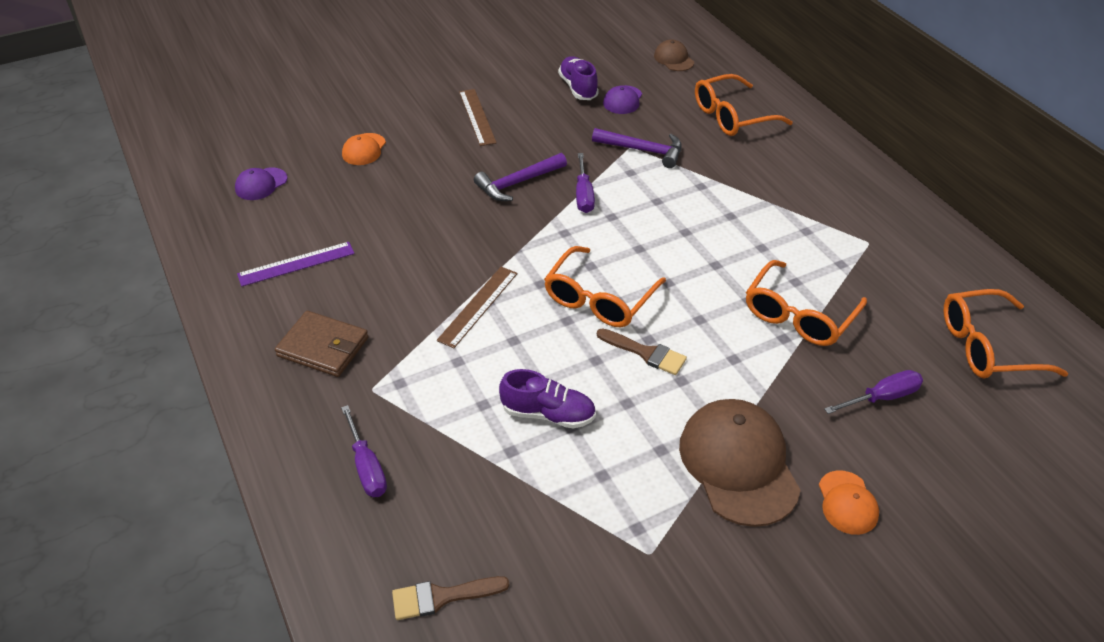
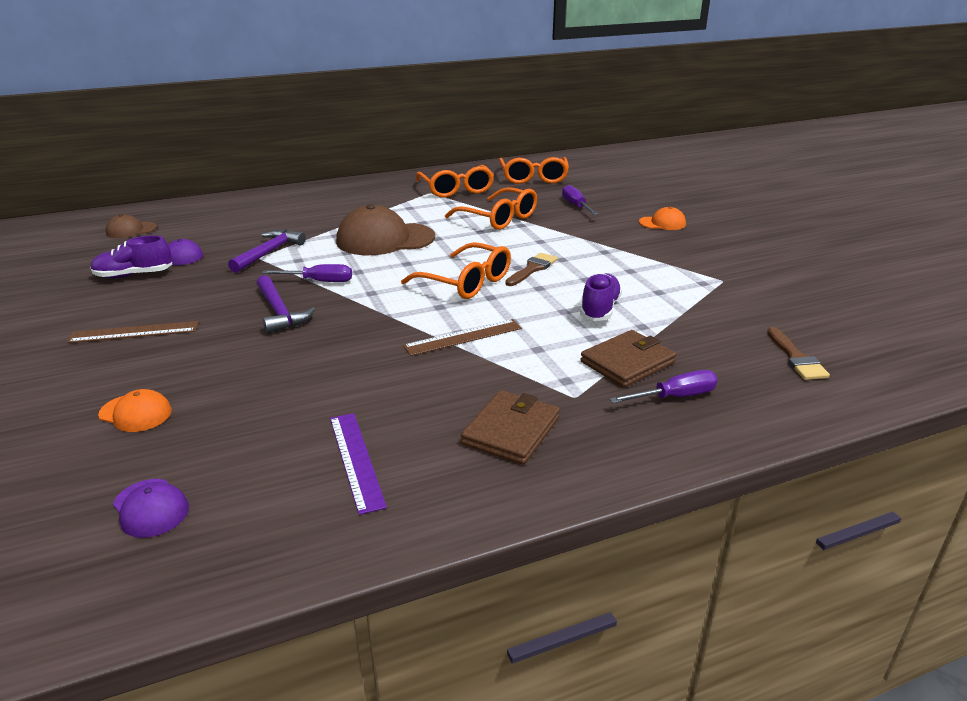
camera: 85 degrees left, 15 degrees down
(432, 432) = (627, 362): none -> brown wallet
(478, 306) = (463, 337): brown ruler -> brown ruler turned 60 degrees counterclockwise
(732, 116) = (246, 216): orange glasses -> orange glasses (456, 189)
(738, 464) = (638, 248): brown cap -> brown cap (385, 239)

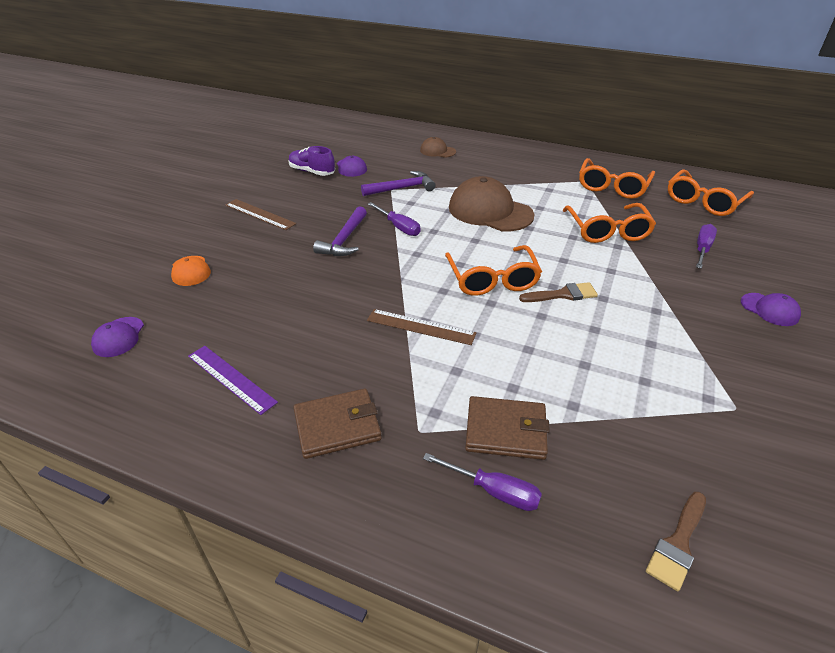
camera: 45 degrees right, 10 degrees up
(131, 230) = (353, 136): brown cap -> brown cap (437, 151)
(356, 460) = (231, 378): purple ruler -> purple ruler turned 75 degrees counterclockwise
(600, 309) = (561, 366): purple shoe -> none
(662, 223) = (769, 309): orange cap -> purple cap

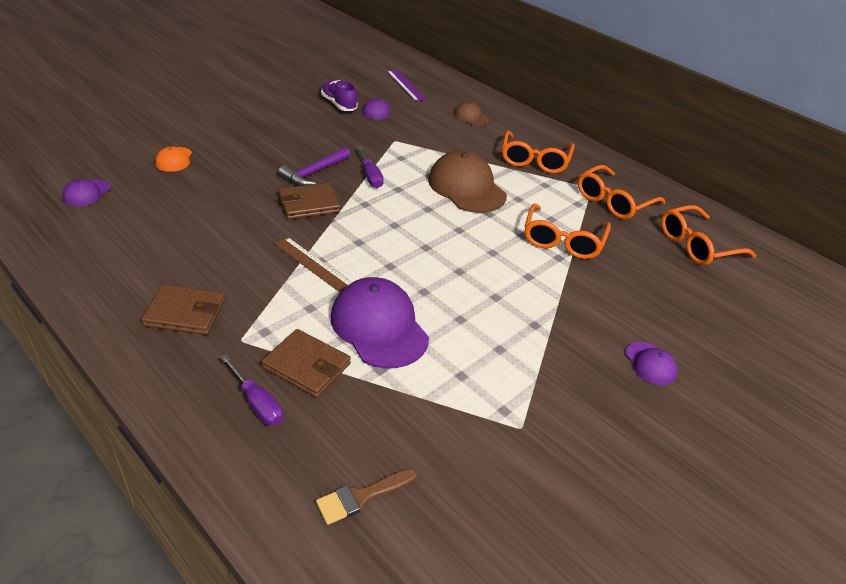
camera: 20 degrees right, 0 degrees up
(231, 378) = (139, 251): purple ruler -> purple ruler (406, 85)
(260, 214) = (264, 129): brown ruler -> none
(365, 270) = (309, 204): none -> brown wallet
(402, 188) = (405, 142): purple hammer -> none
(492, 279) = (410, 247): orange glasses -> orange glasses (534, 160)
(534, 364) = (379, 327): none -> purple cap
(563, 294) = (461, 281): brown brush -> none
(702, 249) = (643, 288): purple screwdriver -> none

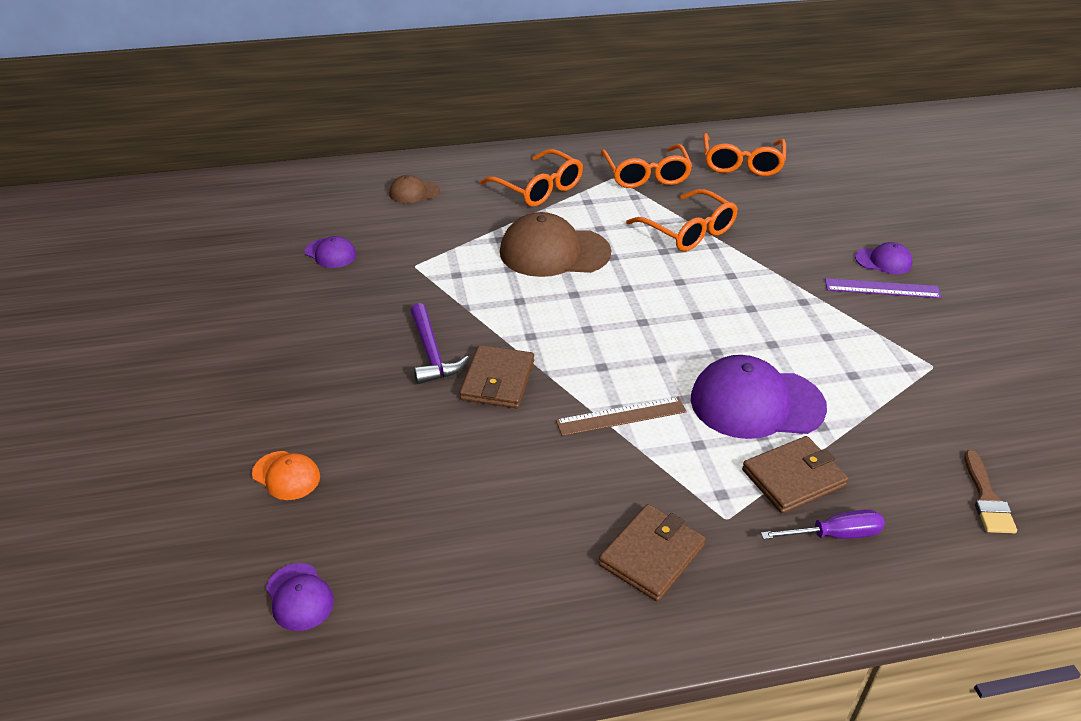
camera: 55 degrees left, 0 degrees up
(339, 104) = (285, 278): purple shoe -> none
(370, 176) = (476, 311): purple screwdriver -> none
(406, 85) = (292, 209): purple ruler -> purple ruler (882, 288)

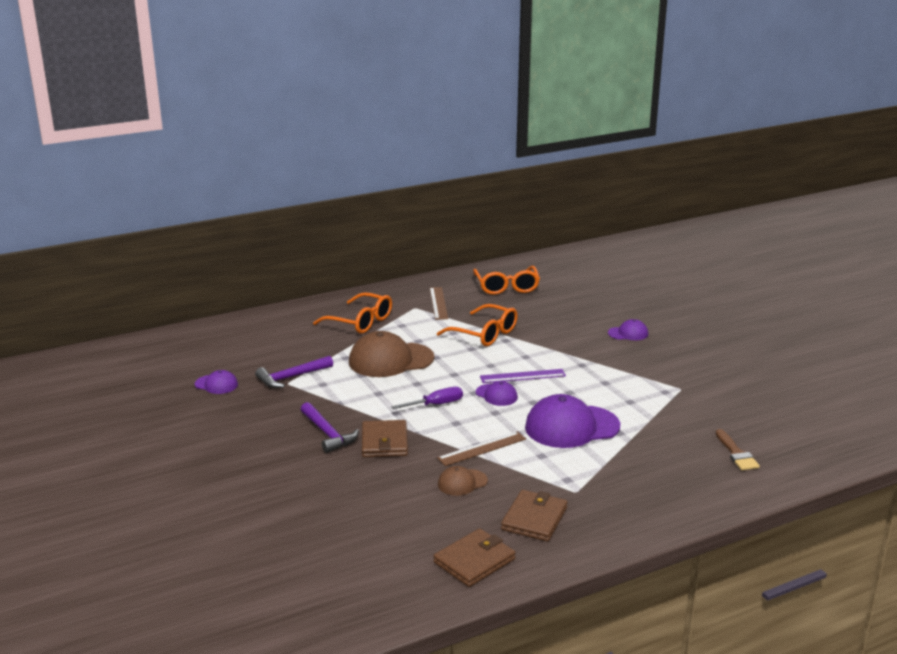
camera: 15 degrees left, 15 degrees down
(286, 475) = (255, 520): orange cap -> none
(299, 597) = (302, 583): purple cap -> purple cap (496, 395)
(414, 192) = (263, 337): brown cap -> brown cap (462, 482)
(423, 258) = (291, 377): none -> purple hammer
(646, 175) = (438, 303): orange glasses -> brown ruler
(793, 478) = (611, 463): brown wallet -> brown wallet (474, 561)
(835, 535) = (648, 488): purple screwdriver -> purple screwdriver (436, 404)
(882, 288) = (632, 349): purple ruler -> purple ruler (522, 376)

